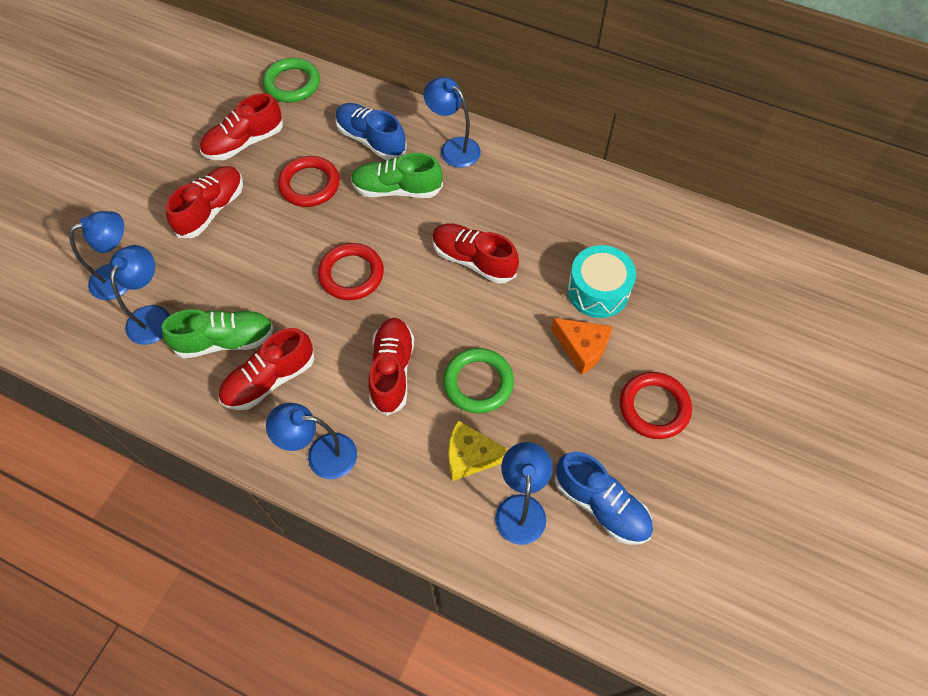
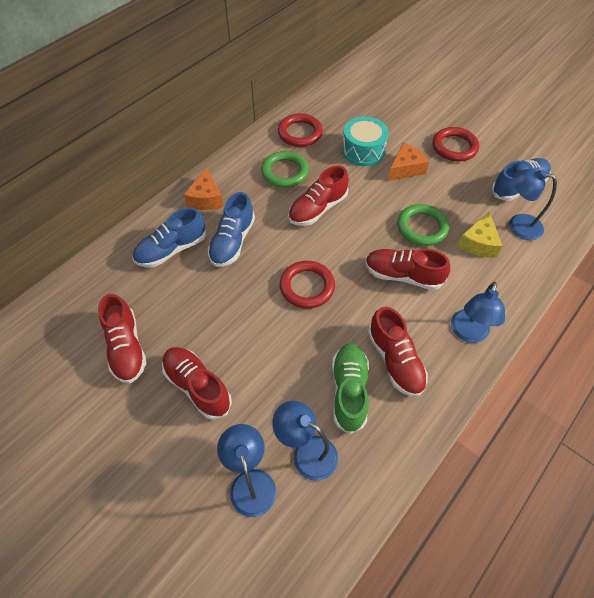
camera: 75 degrees left, 5 degrees down
(292, 84) = (72, 298): green ring -> green ring (285, 172)
(309, 184) = (201, 302): red ring -> red ring (300, 133)
(397, 189) = (232, 242): green shoe -> blue shoe
(453, 148) = (206, 198): blue lamp -> orange cheese

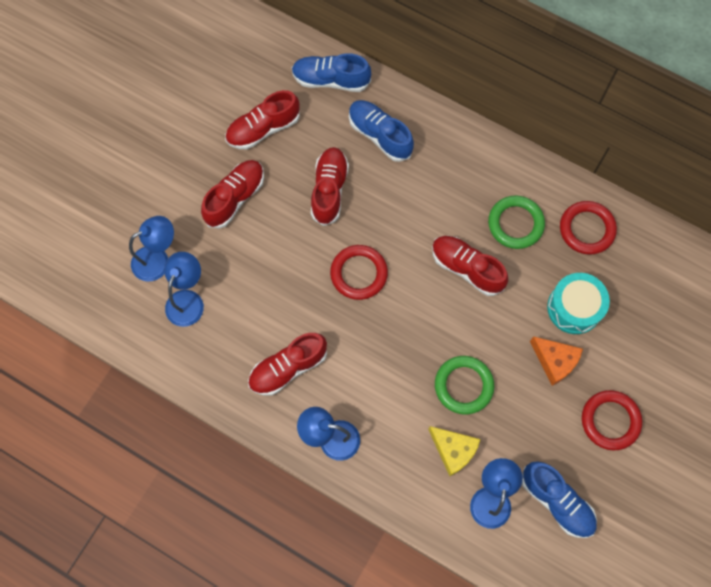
camera: 80 degrees right, 15 degrees up
(206, 198) = (455, 150): orange cheese -> none
(232, 242) = (402, 190): blue shoe -> blue shoe (331, 80)
(349, 391) = (250, 328): green shoe -> none
(403, 276) = (391, 368): red shoe -> red shoe (329, 190)
(478, 243) = (453, 450): yellow cheese -> yellow cheese turned 150 degrees counterclockwise

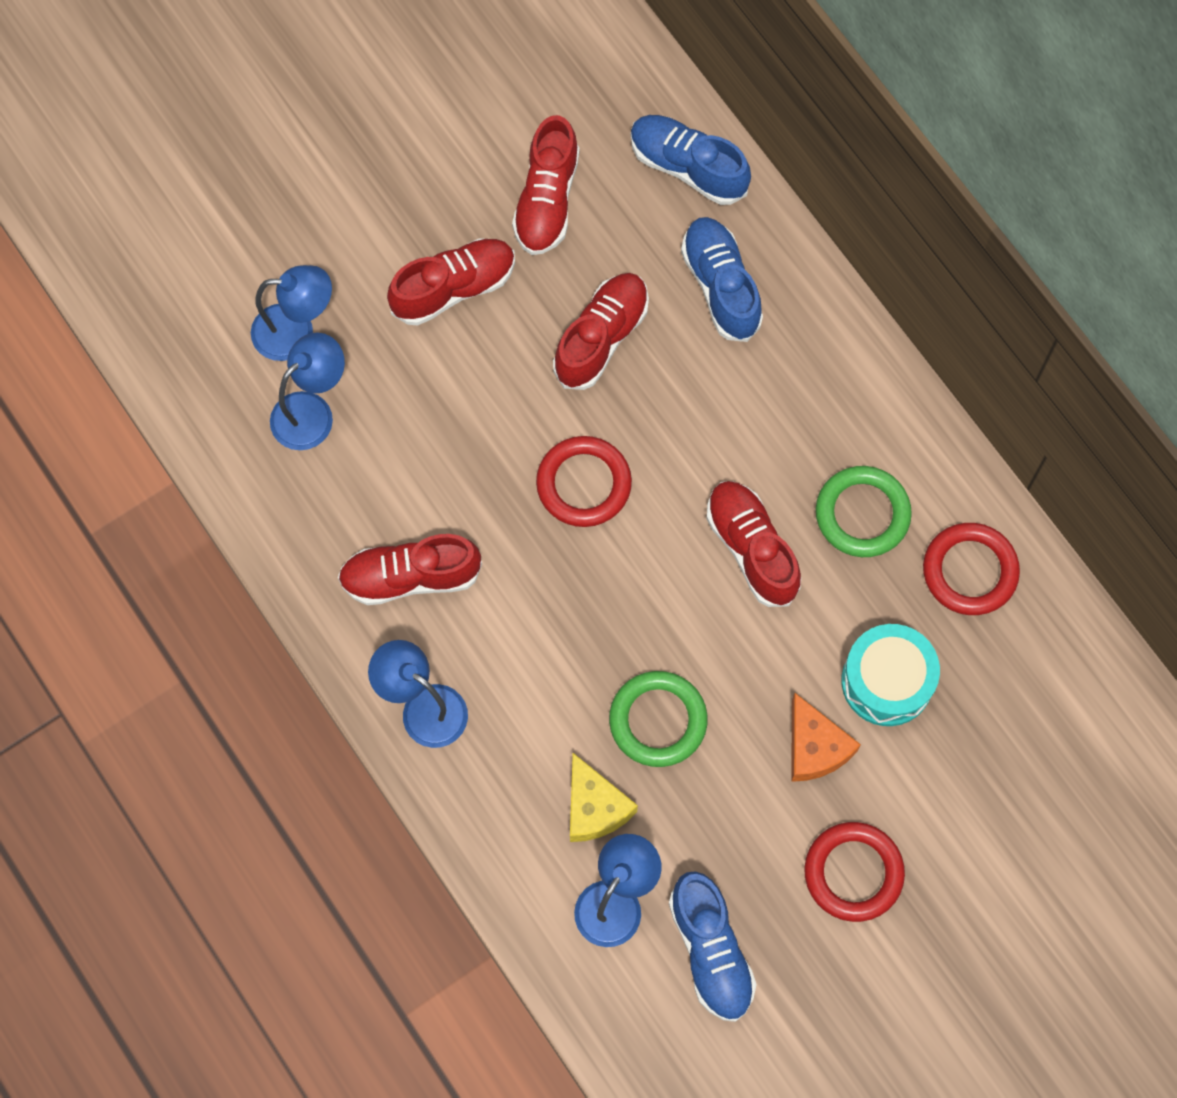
camera: 25 degrees right, 0 degrees up
(263, 129) = (547, 200): red shoe -> red shoe turned 75 degrees counterclockwise

